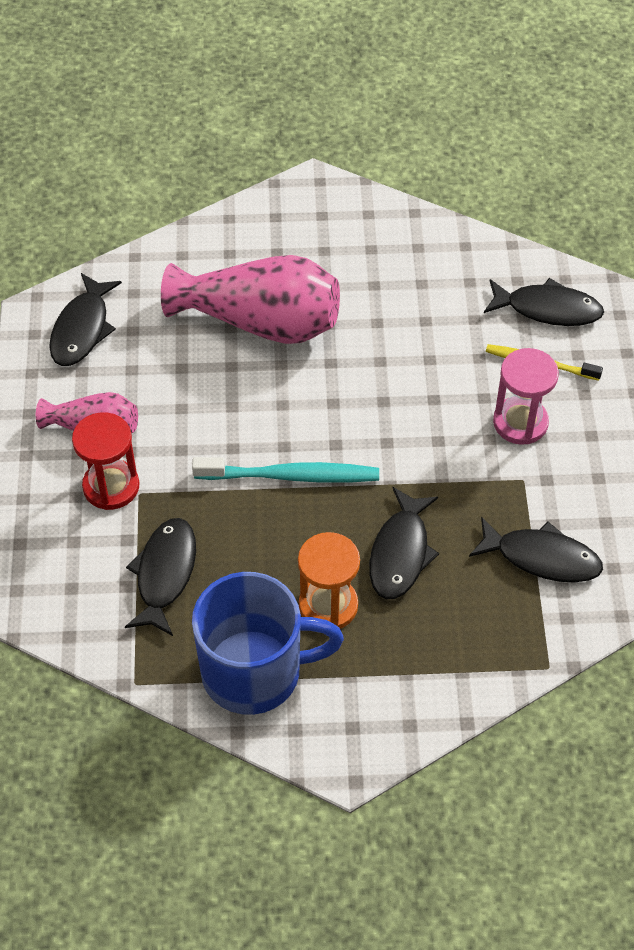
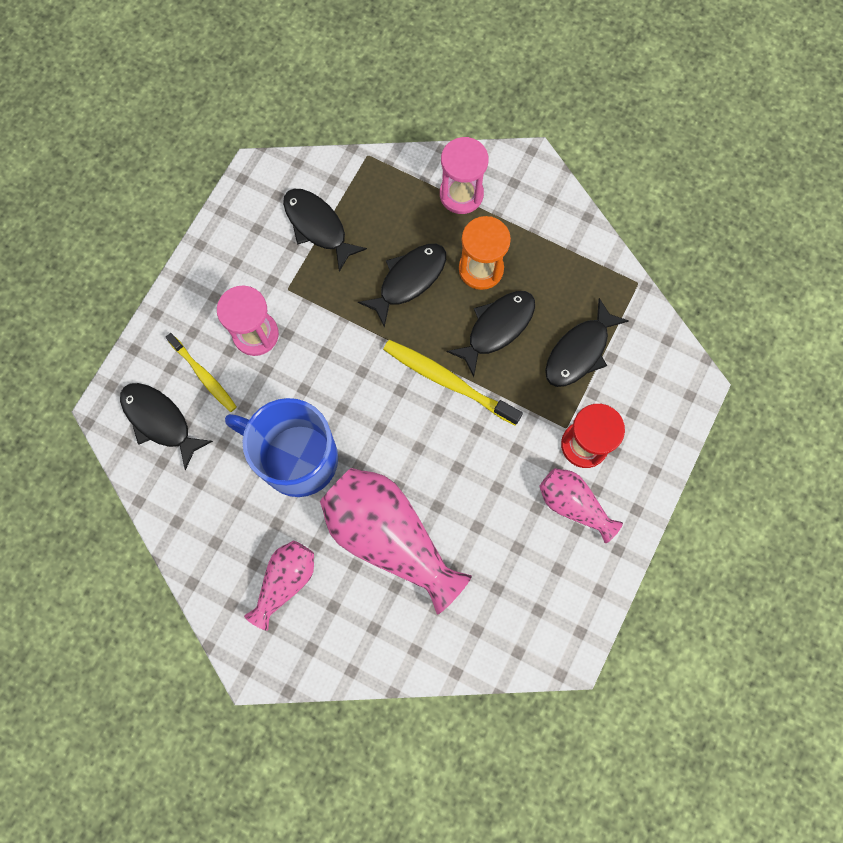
camera: 150 degrees left, 20 degrees up
(82, 329) = (538, 614): black fish -> black fish (497, 328)
(254, 672) = (555, 249): blue mug -> blue mug (297, 458)
(290, 476) = (448, 381): turquoise toothbrush -> yellow toothbrush
(332, 249) = (285, 581): none -> pink vase
(406, 679) = (461, 194): none -> pink hourglass

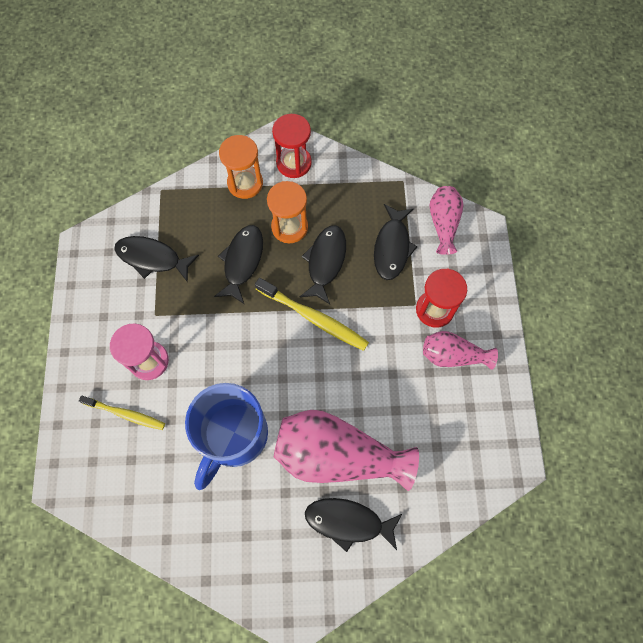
camera: 30 degrees left, 5 degrees down
(160, 421) = (109, 468): black fish -> black fish (348, 522)
(285, 581) = (278, 535): pink vase -> pink vase (443, 223)
(297, 458) = (233, 435): blue mug -> blue mug turned 60 degrees counterclockwise
(448, 381) = (313, 317): yellow toothbrush -> yellow toothbrush turned 150 degrees counterclockwise
(461, 194) = (245, 183): pink hourglass -> orange hourglass
(527, 199) = (294, 163): none -> red hourglass

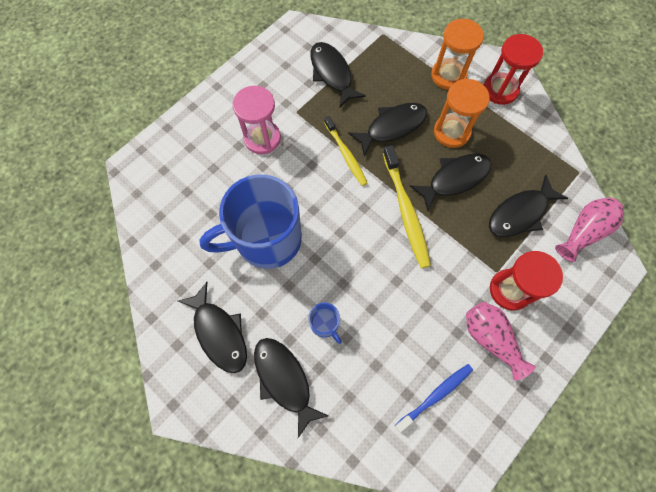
camera: 45 degrees right, 0 degrees up
(125, 414) = (213, 159): yellow toothbrush -> yellow toothbrush (346, 154)
(269, 538) = (219, 333): none -> black fish
(337, 455) = (325, 324): pink vase -> blue mug
(454, 429) = (435, 396): none -> blue toothbrush

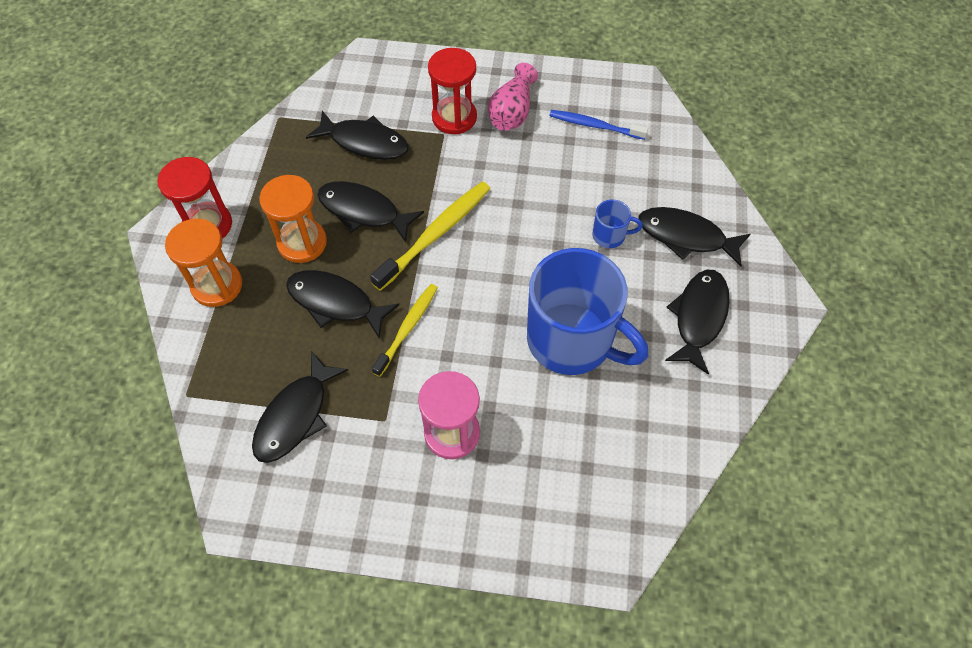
camera: 125 degrees left, 10 degrees down
(284, 380) = (686, 237): black fish -> black fish turned 90 degrees clockwise
(325, 324) = (609, 235): blue mug -> blue mug turned 75 degrees clockwise
(583, 232) = (349, 90): pink vase -> none

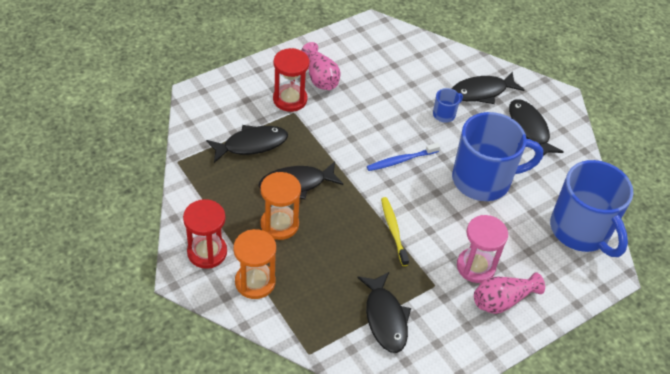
camera: 45 degrees left, 10 degrees down
(335, 303) = (338, 244): black fish -> none
(435, 234) = (352, 171): yellow toothbrush -> none
(439, 494) = (502, 300): none -> pink vase
(595, 126) = (374, 60): blue toothbrush -> blue toothbrush (401, 160)
(627, 484) = (580, 230): none -> blue mug

